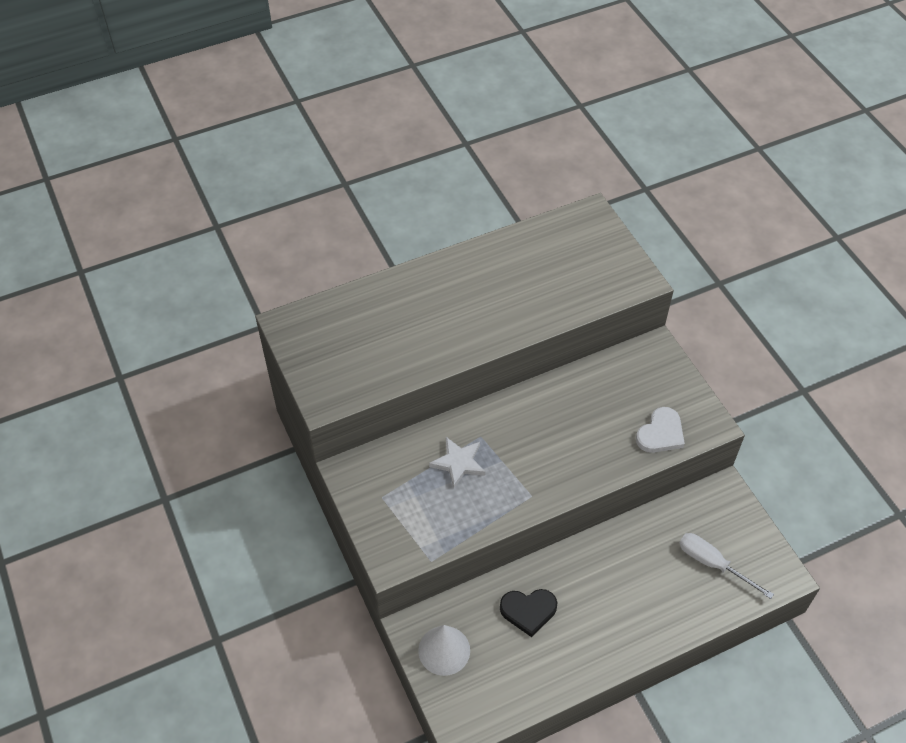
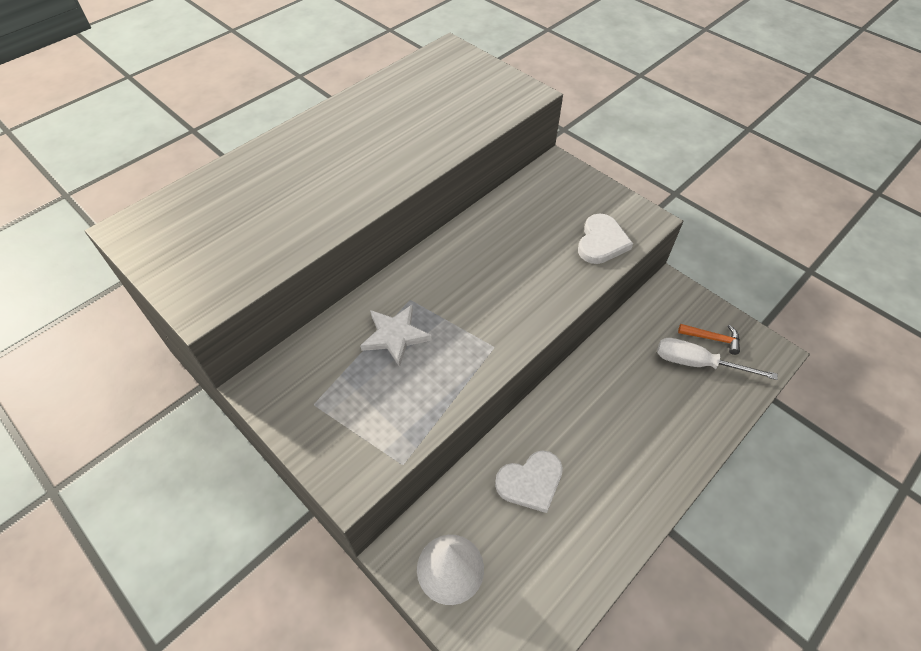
camera: 20 degrees left, 0 degrees up
(528, 611) = (530, 482): black heart -> white heart
(738, 547) = (713, 339): none -> orange hammer

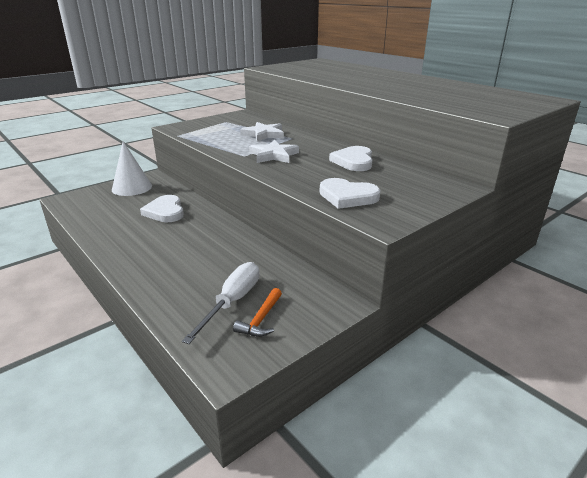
camera: 95 degrees right, 25 degrees down
(489, 313) = (274, 155): none -> white star
(499, 235) = (353, 161): none -> white heart

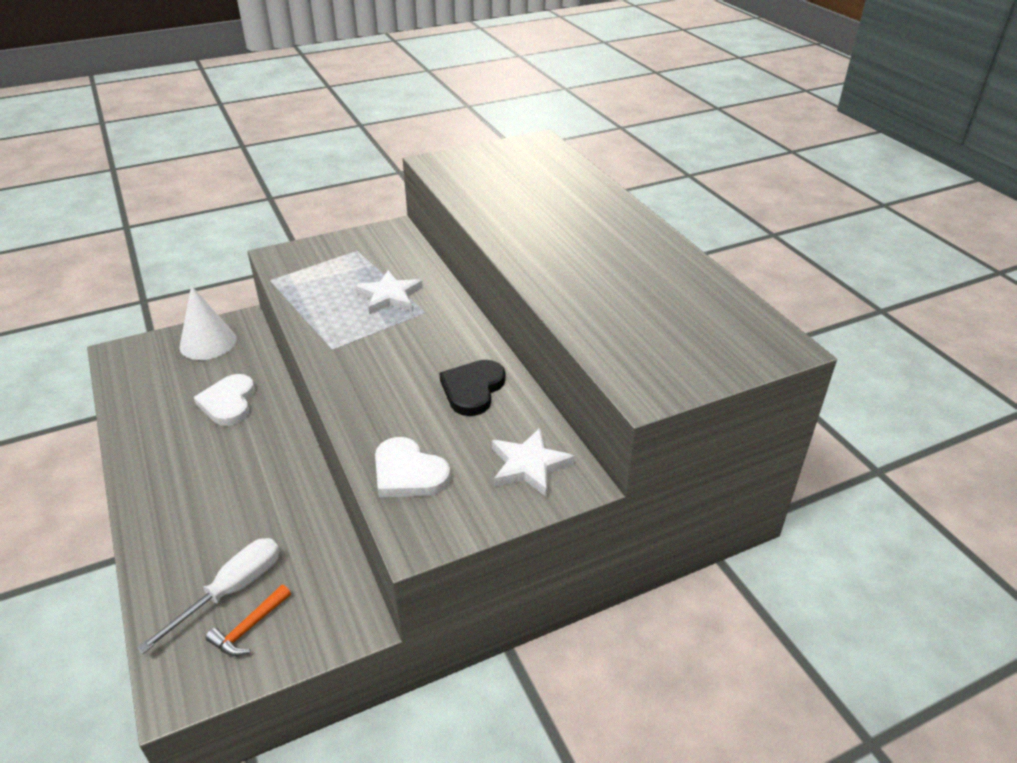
camera: 15 degrees right, 10 degrees up
(274, 155) = (371, 354): white star -> white star (529, 466)
(353, 161) = (473, 389): white heart -> black heart

